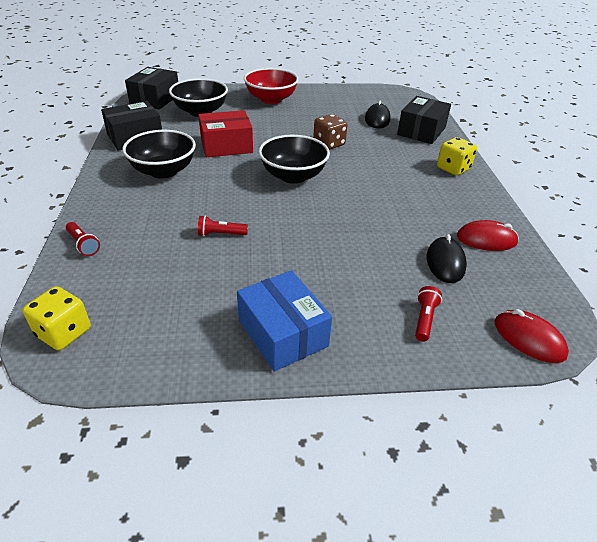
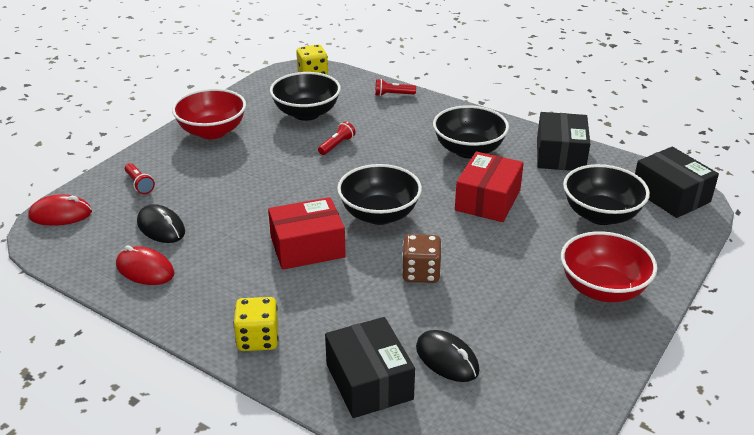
camera: 130 degrees right, 5 degrees down
(175, 283) = (306, 113): none -> black bowl
(283, 333) = (212, 131): blue box -> red bowl
(364, 187) = (307, 247): none -> red box
(486, 239) = (145, 269): red mouse -> red mouse turned 75 degrees clockwise

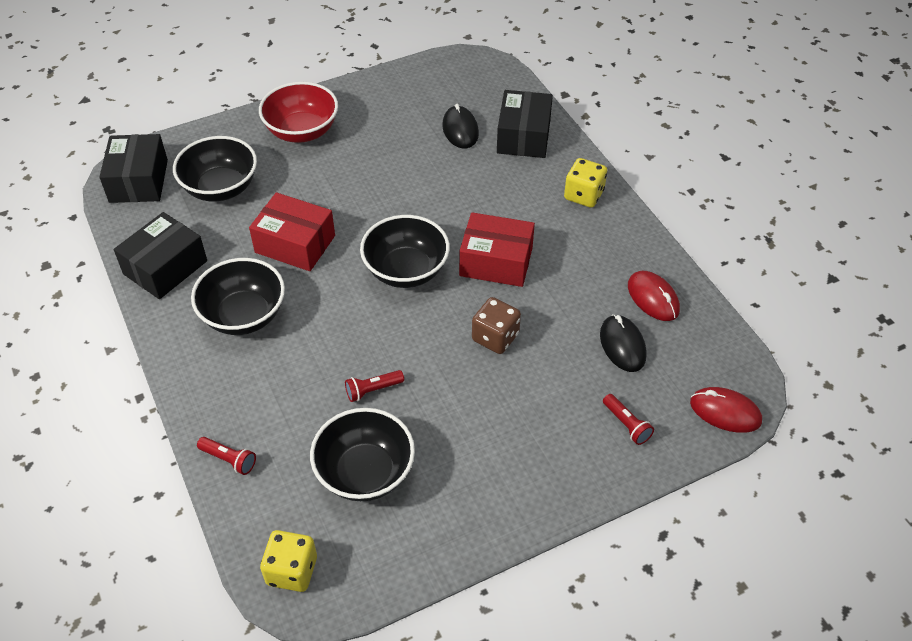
camera: 150 degrees left, 15 degrees up
(139, 184) = (626, 424): red flashlight -> red flashlight turned 150 degrees clockwise
(212, 131) = (503, 490): red bowl -> none
(421, 273) = (421, 198): brown dice -> brown dice (495, 337)
(487, 200) = (295, 244): red box -> red box turned 60 degrees clockwise

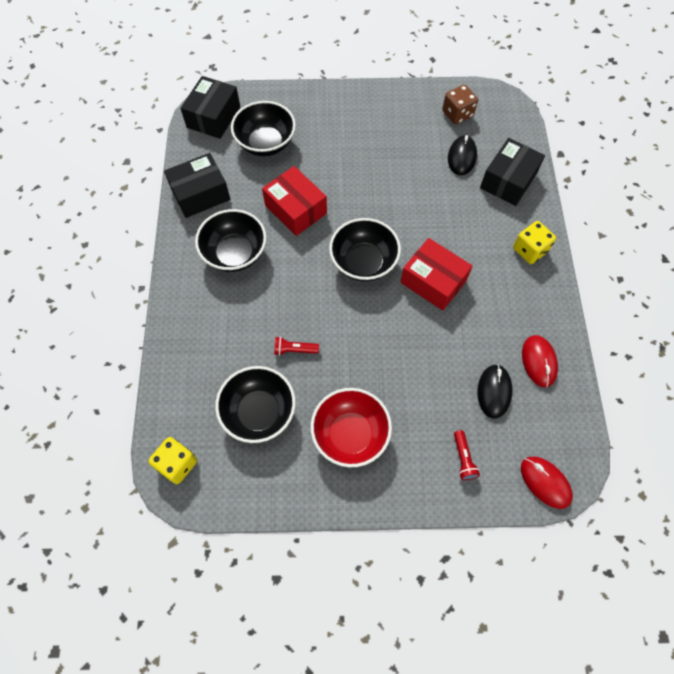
camera: 25 degrees right, 15 degrees up
(229, 459) = (175, 361): red flashlight -> none
(302, 131) = (344, 116): red bowl -> red bowl (350, 434)
(495, 337) = (401, 344): brown dice -> brown dice (457, 114)

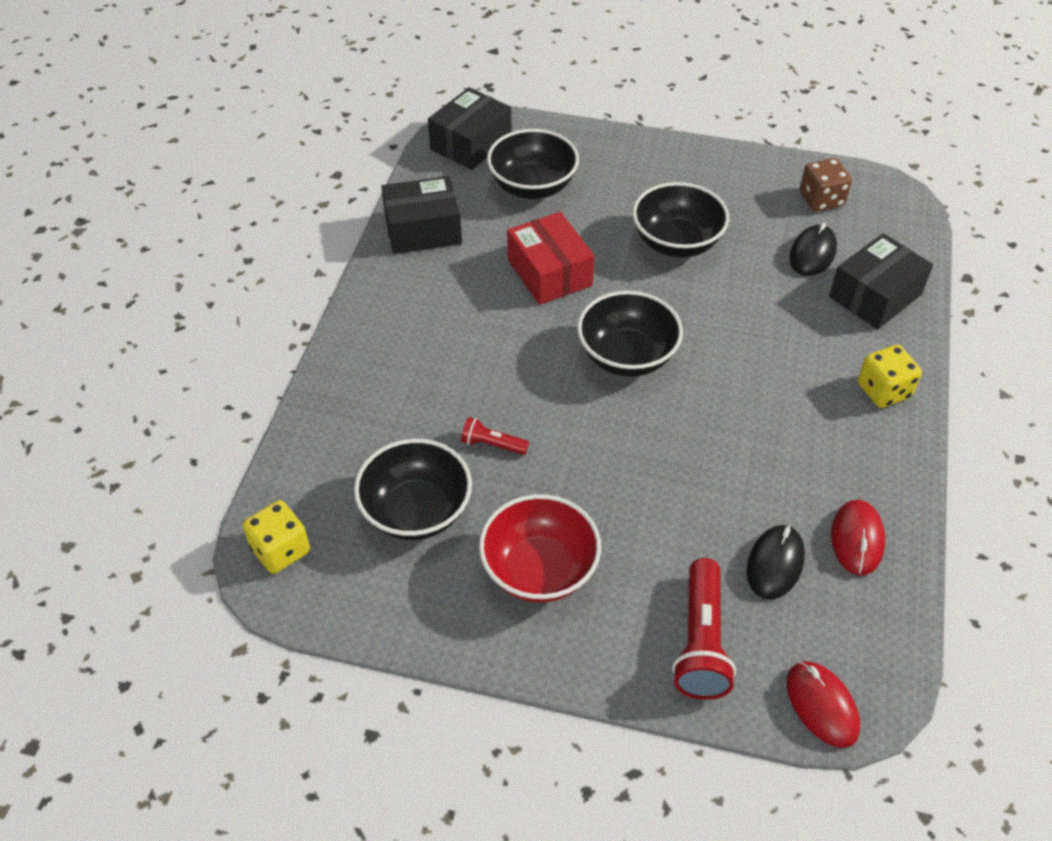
camera: 15 degrees right, 15 degrees down
(235, 253) = (447, 309): black bowl -> black bowl (676, 243)
(433, 281) = (723, 401): red box -> none
(463, 458) = (701, 642): red flashlight -> red flashlight, size x1.90

